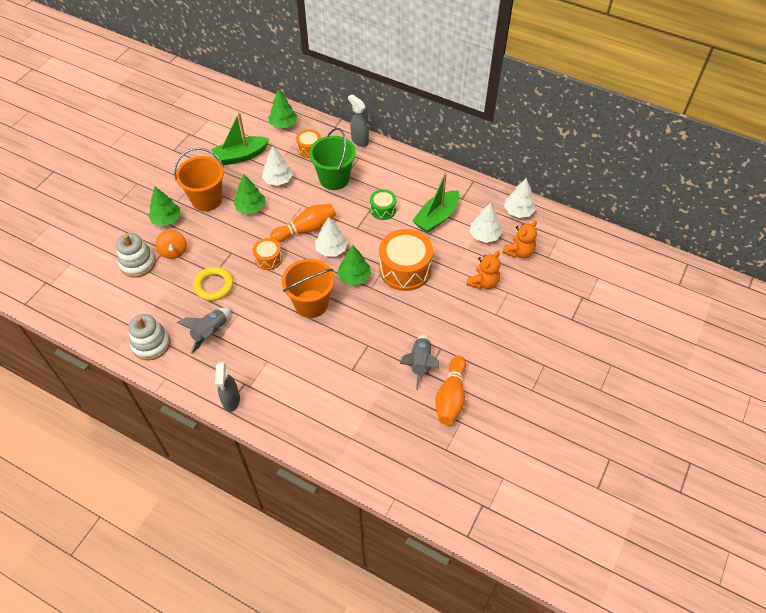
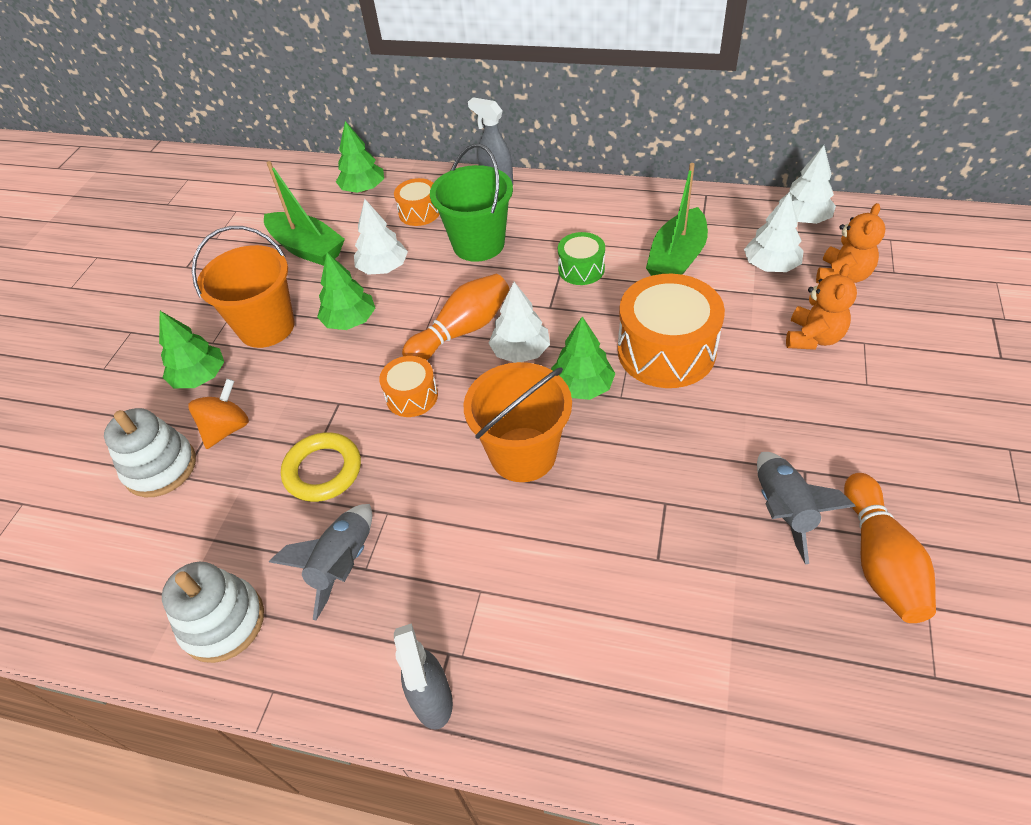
camera: 10 degrees left, 5 degrees down
(174, 251) = (227, 429): orange spinning top -> orange spinning top turned 120 degrees counterclockwise
(241, 156) = (307, 248): green boat -> green boat turned 105 degrees counterclockwise

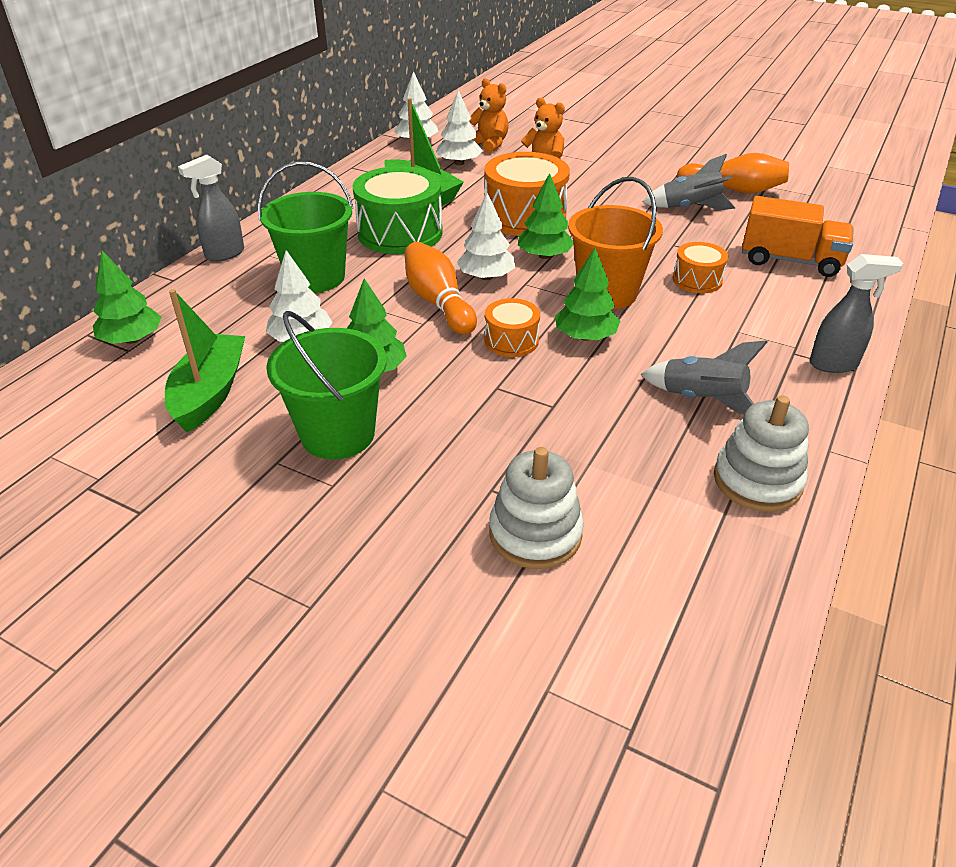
camera: 80 degrees left, 10 degrees down
(200, 377) = (393, 497): green tree -> green tree (585, 336)
(227, 429) = (496, 473): orange spinning top -> none
(266, 327) = (338, 434): orange bucket -> green bucket
(307, 248) = (210, 393): green boat -> green boat turned 45 degrees counterclockwise
(323, 470) = (586, 404): yellow ring -> none
(419, 212) = (224, 305): orange drum -> orange drum (697, 280)
(581, 269) = (400, 233): green drum -> green drum, size x1.89
(681, 646) = (790, 260): none -> orange truck

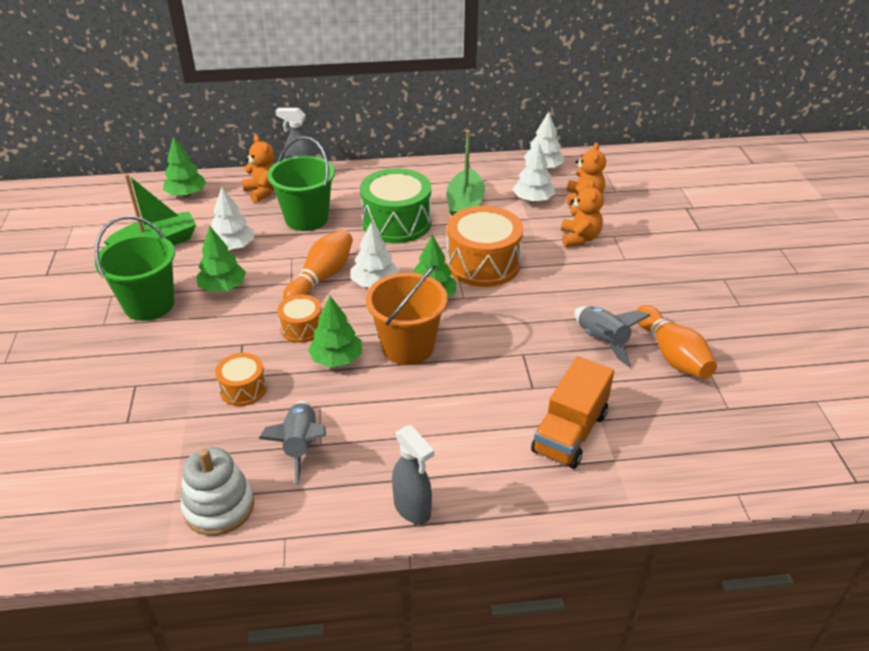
camera: 55 degrees right, 0 degrees up
(217, 287) = (263, 192): none -> orange teddy bear
(535, 534) = (103, 420): white stacking toy -> none
(697, 280) = (475, 387): orange drum -> orange drum (243, 389)
(790, 260) = (570, 432): orange truck -> orange truck turned 45 degrees clockwise

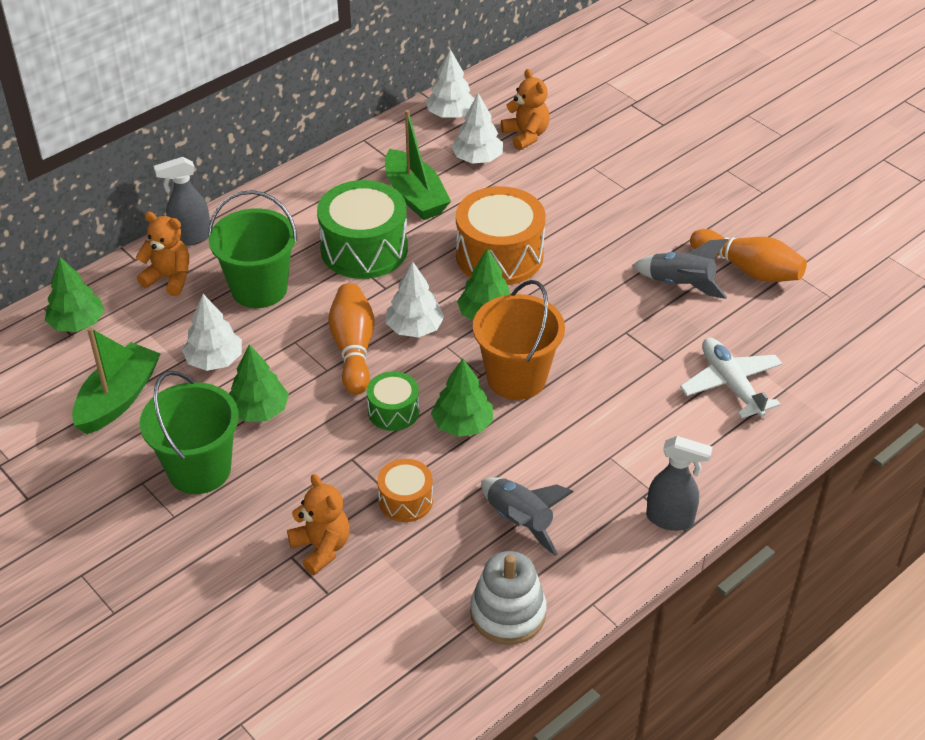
camera: 35 degrees left, 5 degrees up
(302, 328) = (393, 411): orange drum -> green drum
(570, 432) = (730, 384): orange truck -> white plane
(579, 238) = (564, 184): orange teddy bear -> orange teddy bear (321, 548)

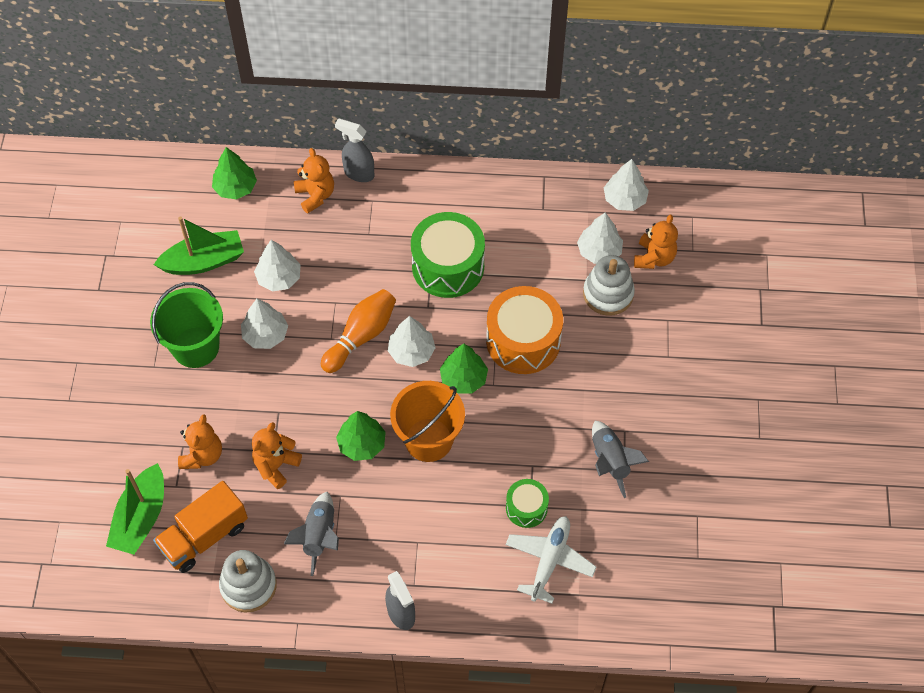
camera: 45 degrees right, 15 degrees up
(259, 288) = (356, 246): green bucket -> none
(259, 410) = (265, 334): green tree -> white tree
(393, 411) = (335, 400): green drum -> green drum (526, 508)
(405, 500) = (276, 466): orange drum -> orange teddy bear
(412, 610) = (204, 536): none -> orange truck
(415, 196) = (524, 250): green boat -> green boat (141, 517)
(523, 180) = (608, 294): none -> white stacking toy
(748, 269) = (670, 489): orange bowling pin -> none

